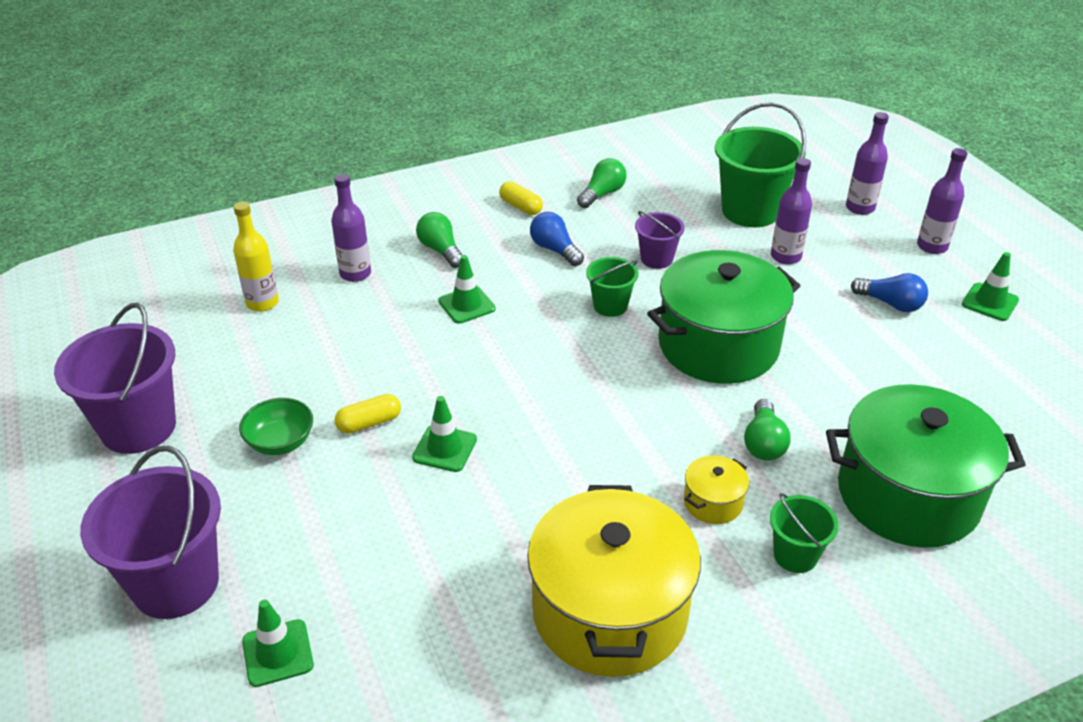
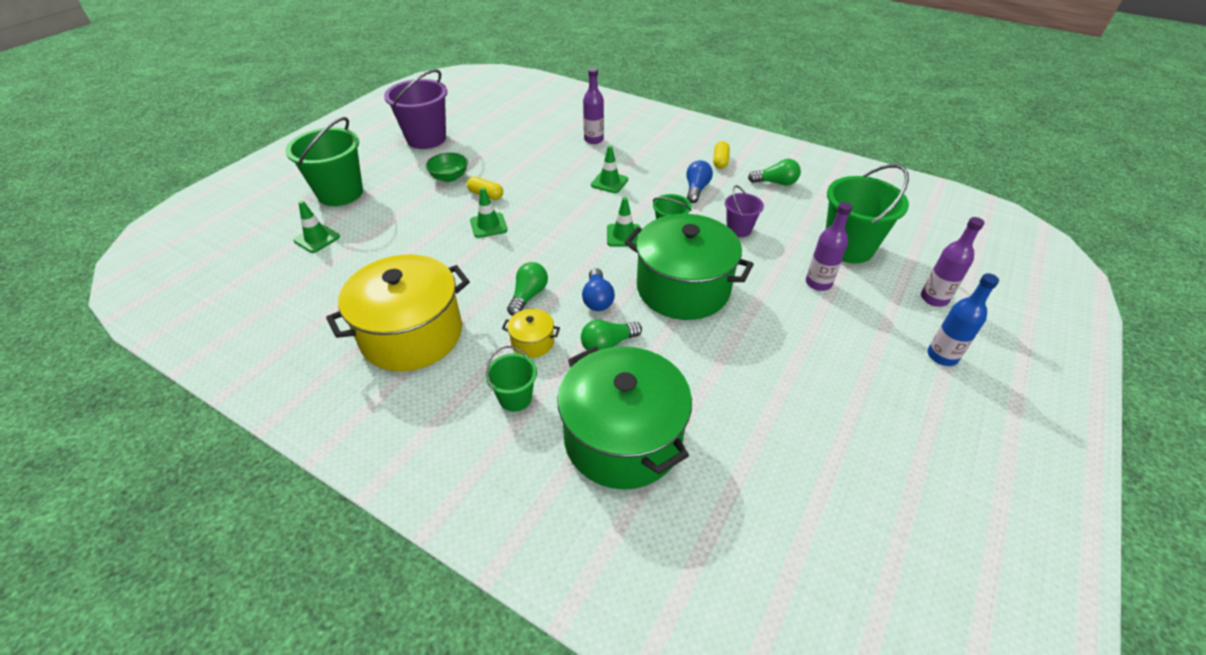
camera: 55 degrees right, 5 degrees up
(176, 583) = (340, 193): purple bucket -> green bucket
(262, 303) = (541, 127): yellow bottle -> none
(441, 250) = (645, 154): green light bulb -> green light bulb (528, 296)
(890, 304) = (833, 357): blue light bulb -> blue light bulb (597, 299)
(932, 246) = (942, 356): purple bottle -> blue bottle
(990, 302) = (913, 417): green traffic cone -> green traffic cone (623, 235)

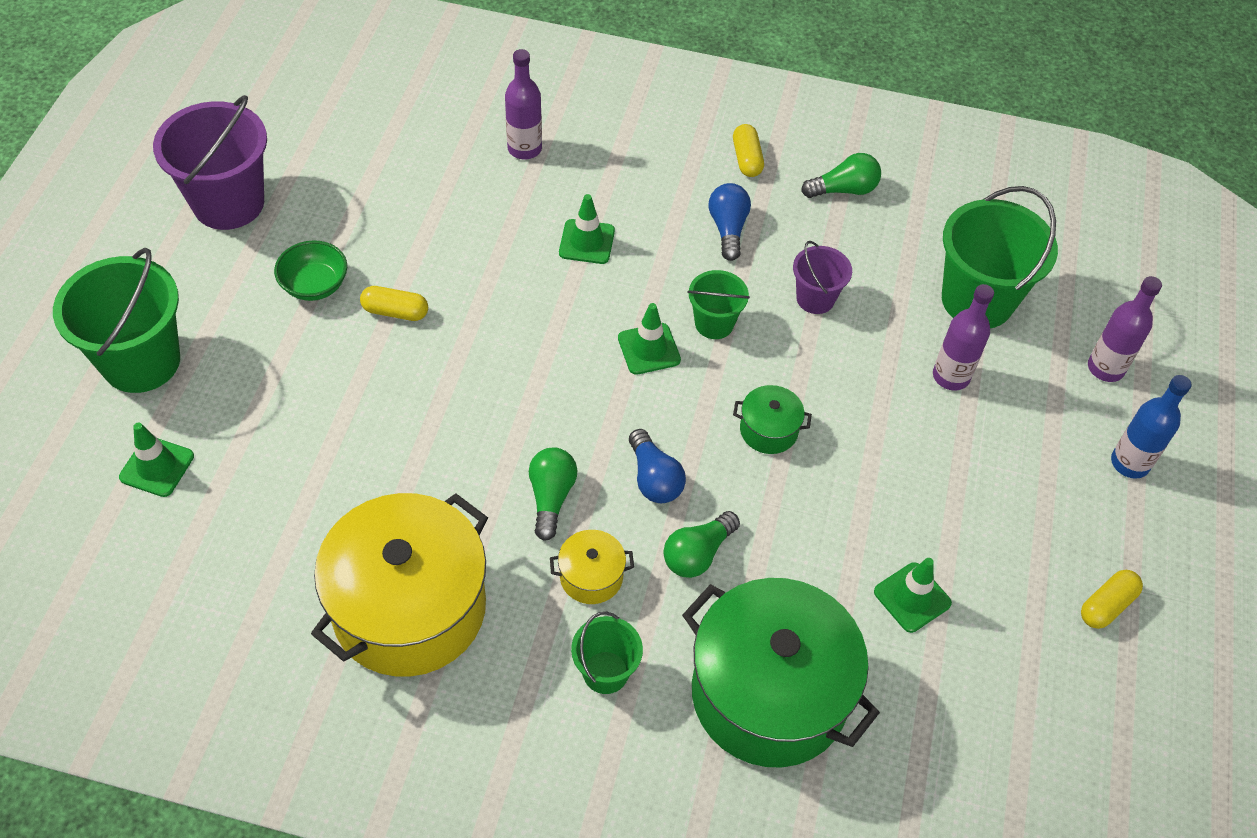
camera: 20 degrees left, 10 degrees up
(488, 225) = (429, 375): green traffic cone -> green traffic cone (912, 597)
(683, 288) = (768, 430): green pot -> green pot, size x0.42
(904, 442) = (1106, 605): none -> yellow capsule

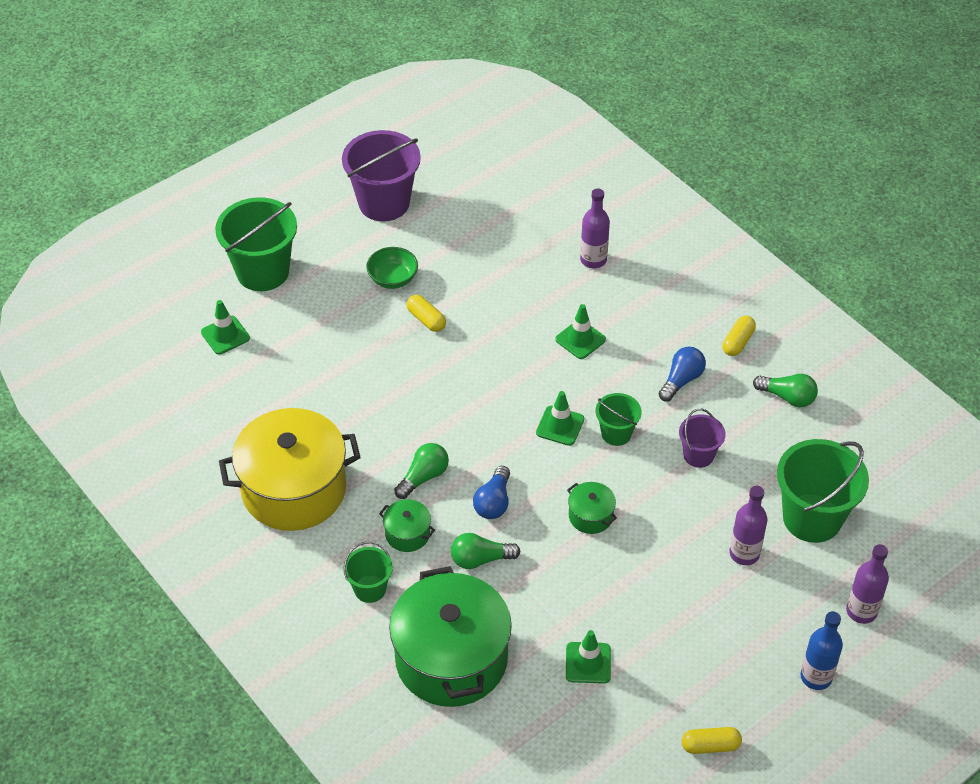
camera: 40 degrees right, 5 degrees down
(591, 576) = (407, 534): yellow pot -> green pot

